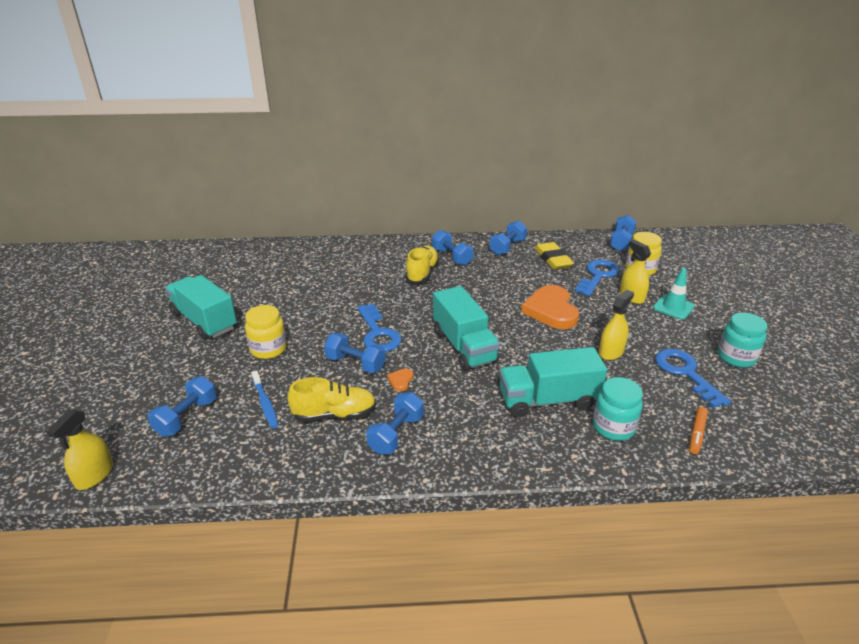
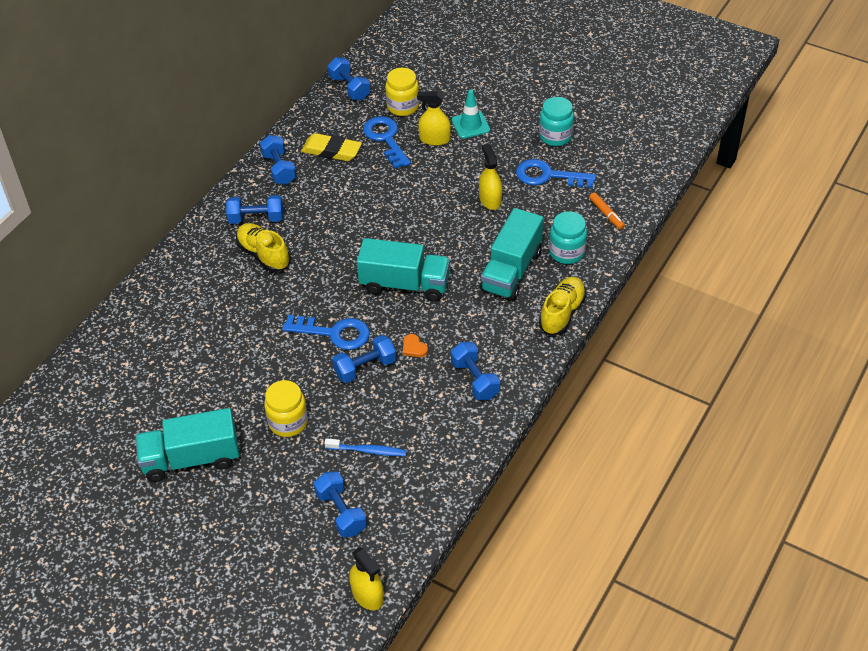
camera: 55 degrees left, 15 degrees up
(334, 414) = (420, 409): yellow shoe -> yellow shoe (562, 313)
(551, 310) = (406, 201): orange heart -> none

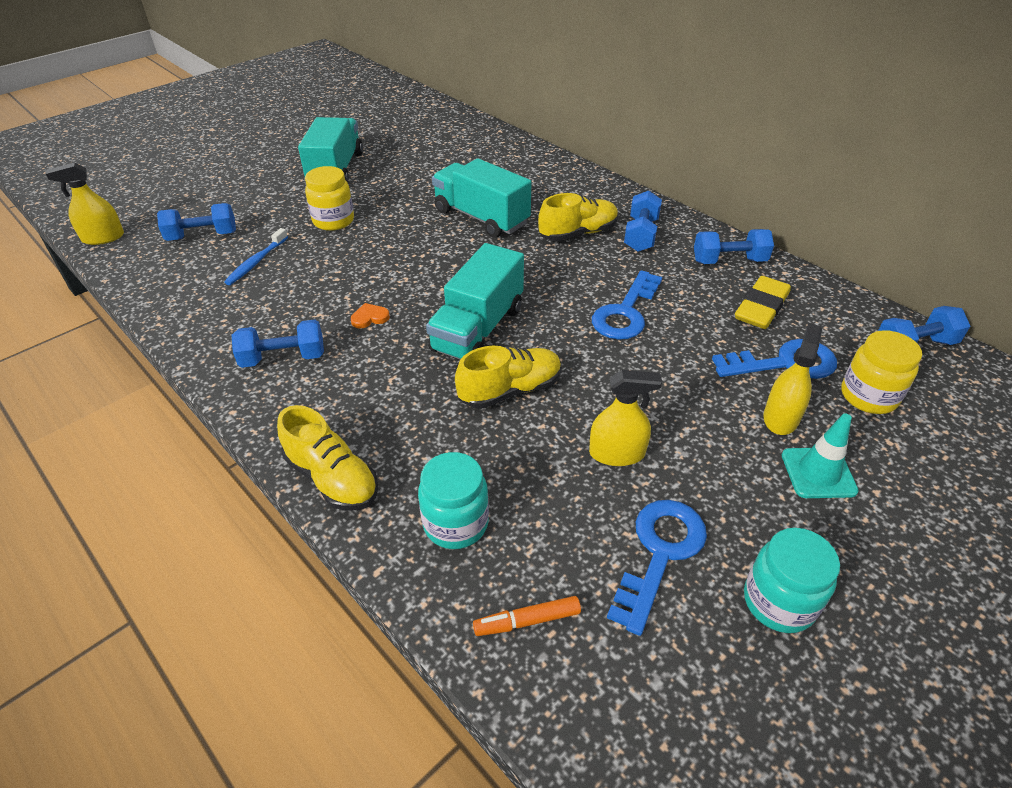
camera: 105 degrees right, 5 degrees down
(334, 333) = (431, 264): blue key -> blue key (625, 312)
(365, 368) = (366, 277): blue dumbbell -> none
(458, 254) = (510, 390): none -> yellow shoe
(511, 271) = (450, 440): turquoise truck -> turquoise truck (481, 217)

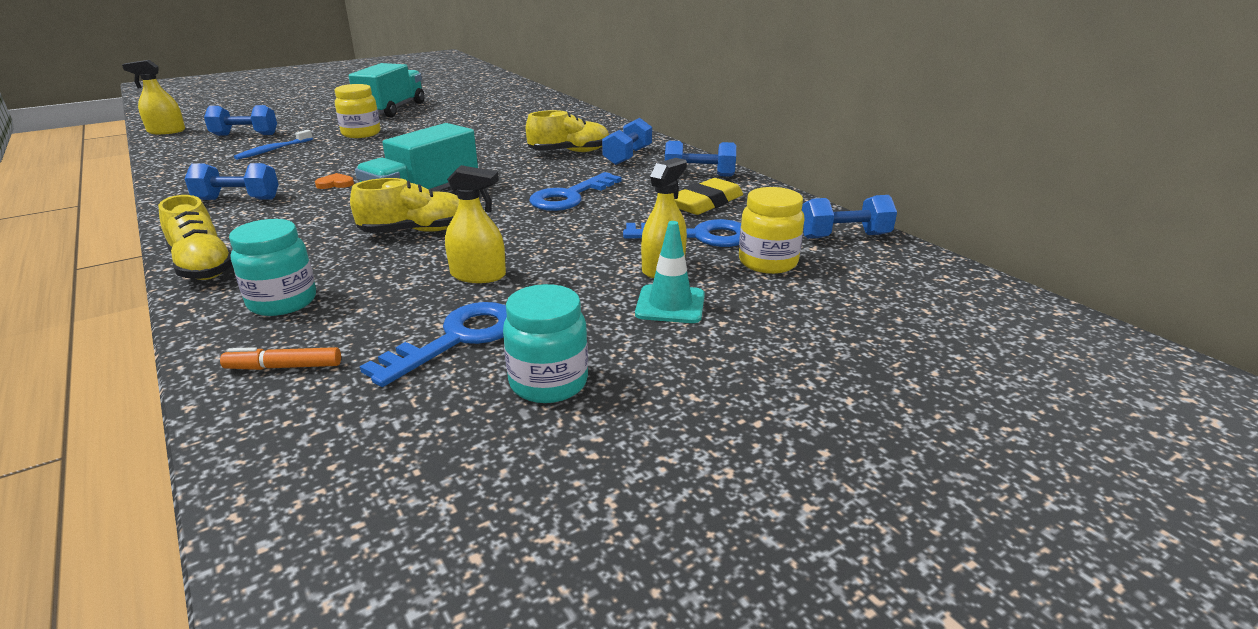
camera: 10 degrees right, 15 degrees down
(481, 217) = (490, 139): turquoise truck -> none

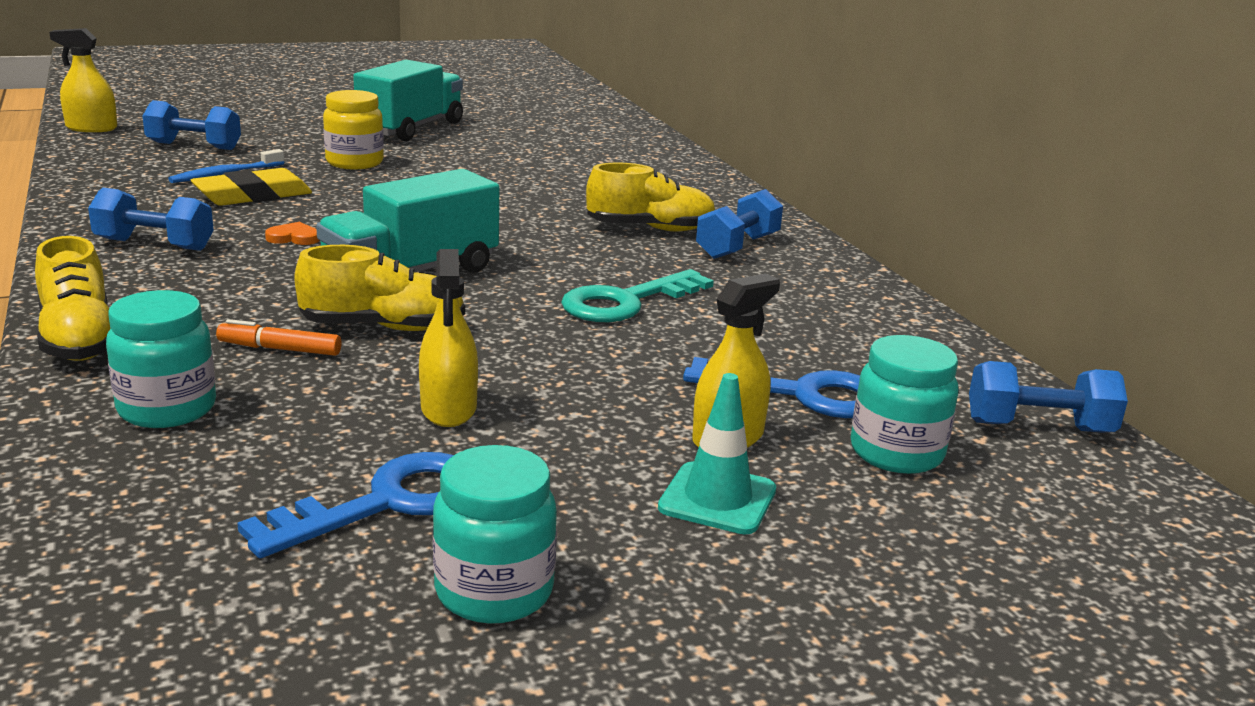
camera: 10 degrees right, 5 degrees down
(284, 367) = (139, 506): orange marker -> orange marker (279, 349)
(478, 275) = (449, 408): yellow spray bottle -> yellow spray bottle turned 60 degrees clockwise
(570, 196) = (626, 302): blue key -> turquoise key
(699, 175) = (839, 292): blue dumbbell -> none
(705, 203) = (832, 340): yellow eraser -> yellow eraser (253, 195)
(768, 262) = (896, 453): yellow jar -> turquoise jar

